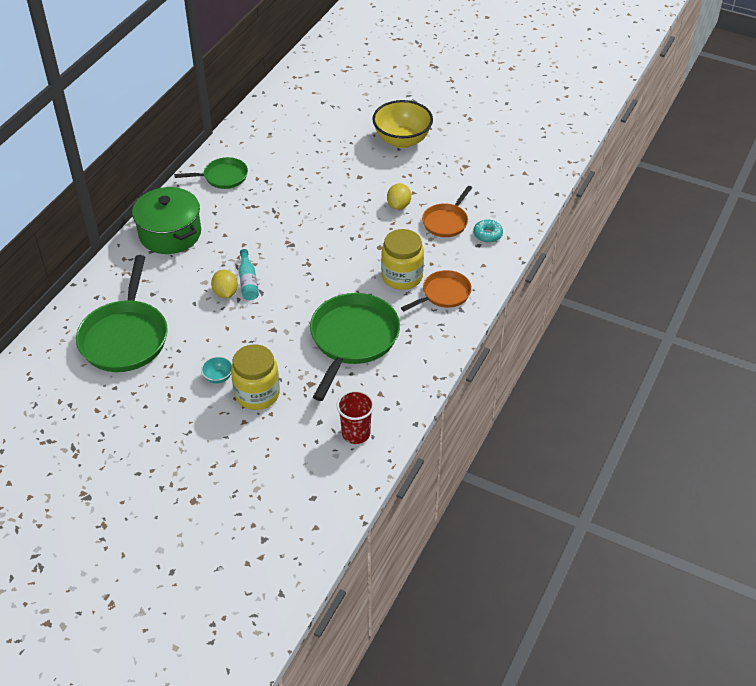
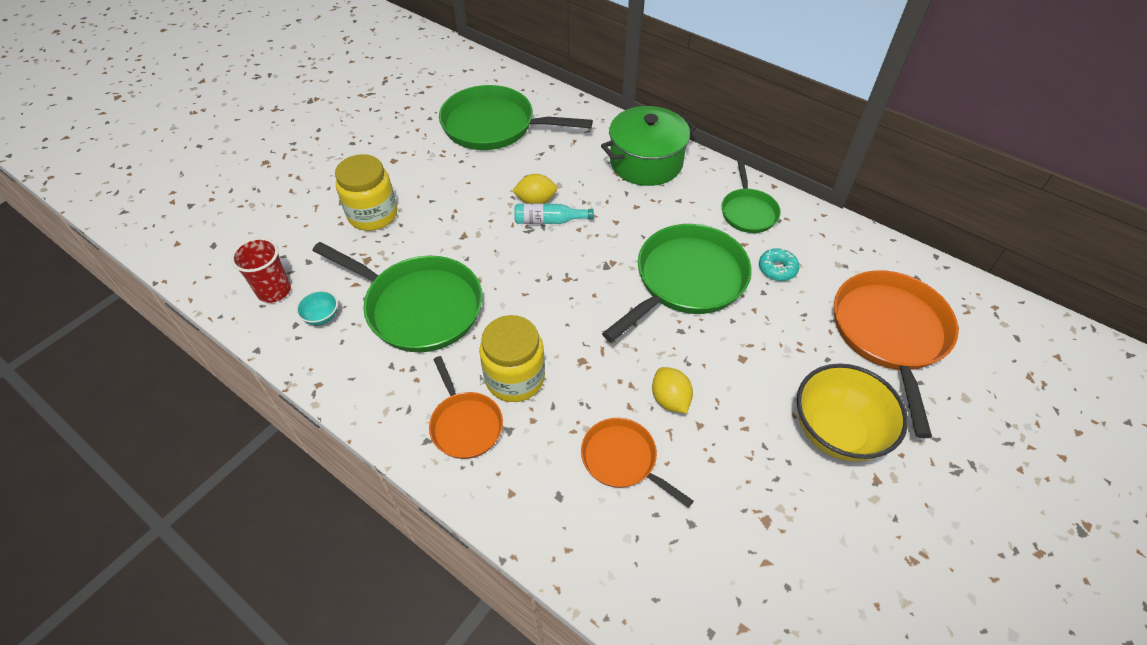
camera: 100 degrees right, 5 degrees up
(218, 377) = (410, 187): turquoise bowl -> turquoise bowl (322, 317)
(298, 204) = (686, 280): none -> green pan
(325, 117) = (890, 334): none -> orange pan
(399, 205) = (670, 399): yellow lemon -> yellow lemon turned 45 degrees clockwise
(487, 234) = (580, 517): turquoise donut -> turquoise donut (777, 269)

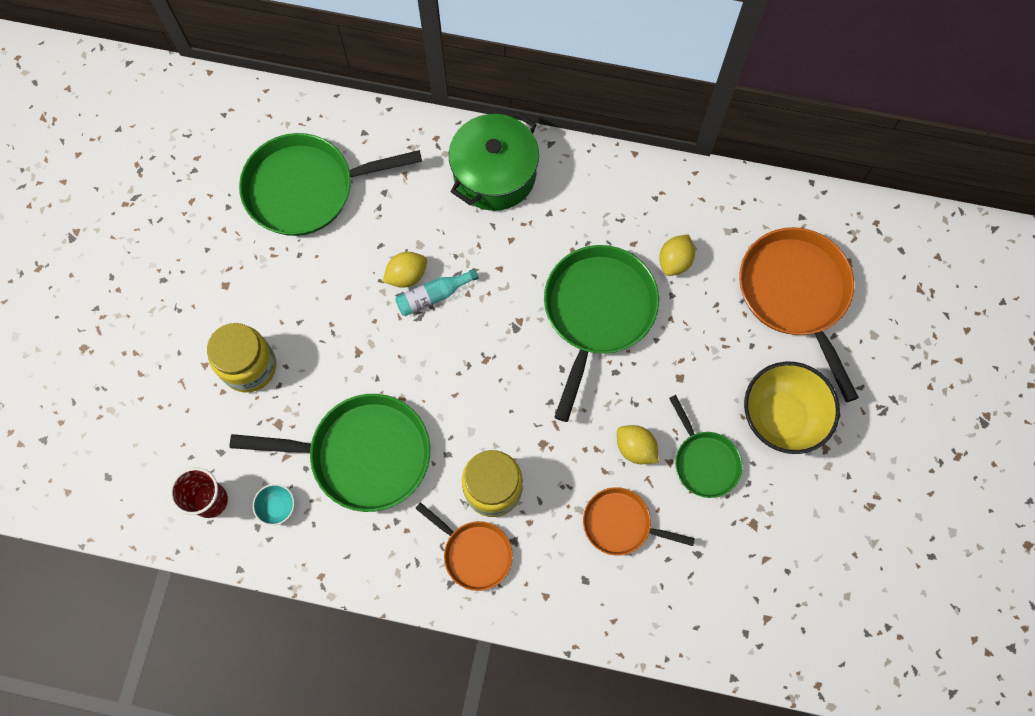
camera: 25 degrees left, 20 degrees up
(748, 212) = (622, 200): green pan -> green pan (704, 461)
(777, 269) = (674, 261): turquoise donut -> yellow lemon

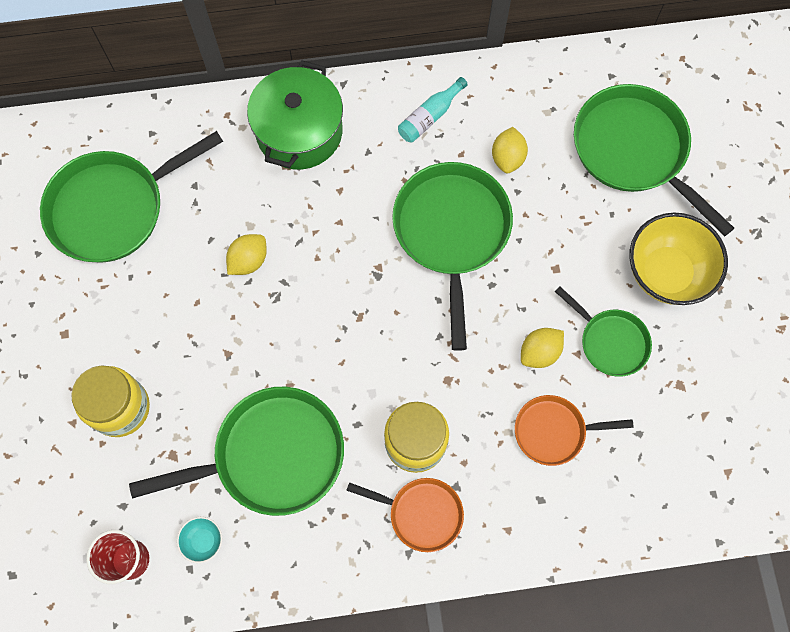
camera: 20 degrees left, 0 degrees up
(433, 296) = (283, 272): turquoise bottle -> turquoise bottle (430, 116)
(635, 448) = (539, 352): yellow lemon -> yellow lemon turned 60 degrees counterclockwise
(796, 294) = (634, 150): orange pan -> green pan

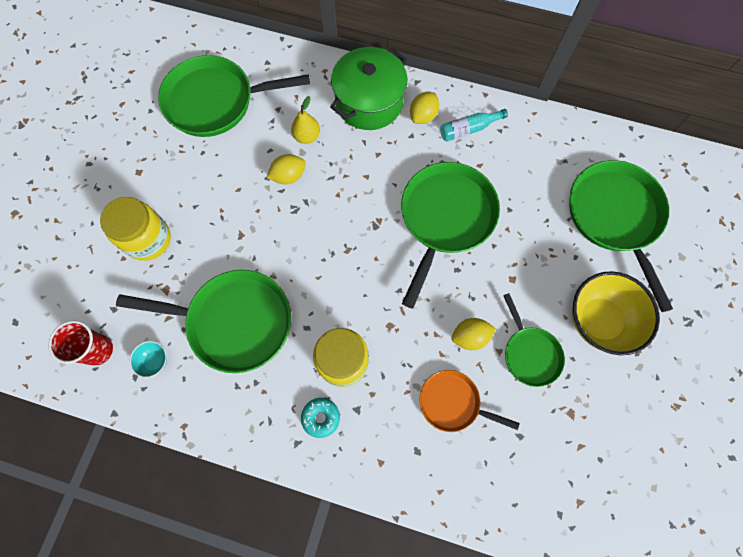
camera: 25 degrees right, 0 degrees up
(246, 204) = (307, 136): none -> yellow pear
(421, 513) = (321, 417): orange pan -> turquoise donut
(507, 158) = (513, 182): yellow lemon -> yellow lemon (423, 116)

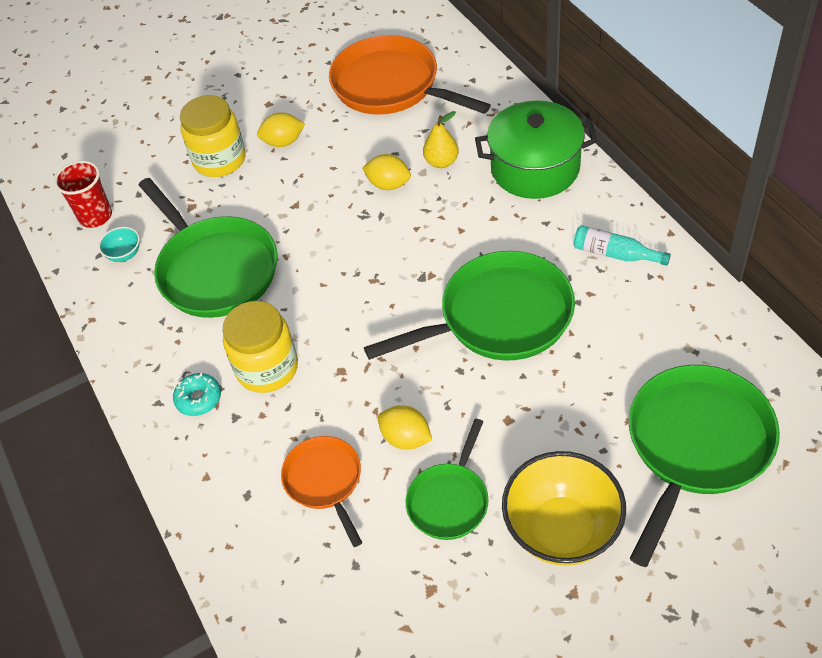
camera: 50 degrees right, 20 degrees down
(215, 101) = (391, 86): green pan -> orange pan
(423, 116) = (578, 212): yellow lemon -> yellow lemon (283, 142)

